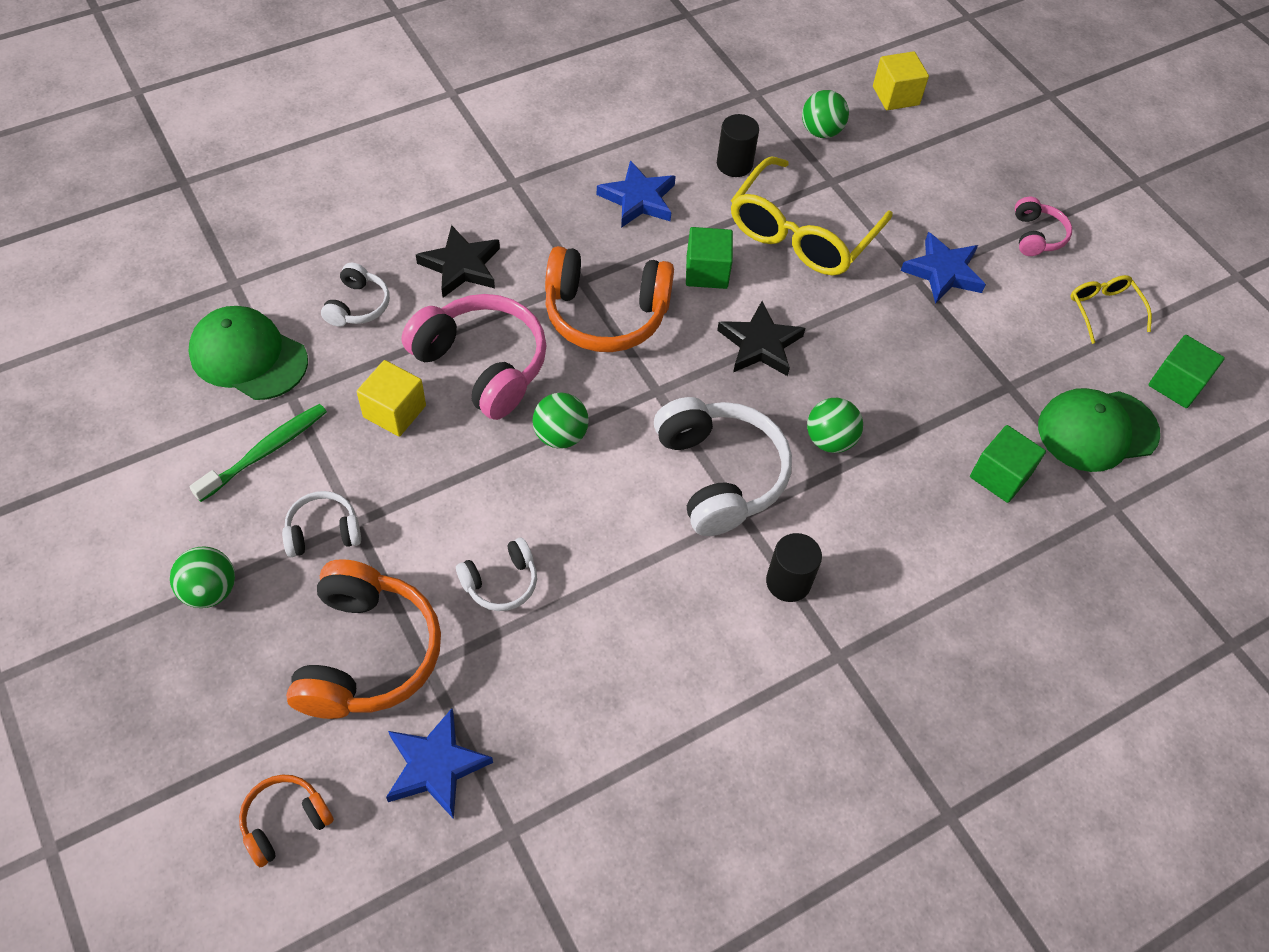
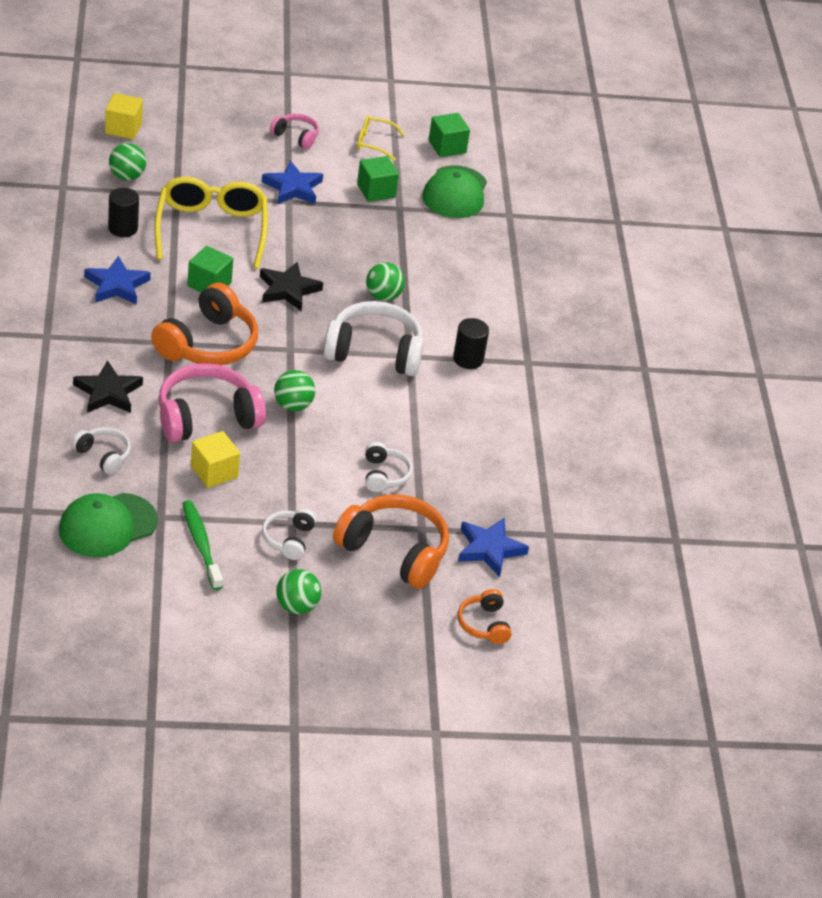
camera: 65 degrees left, 15 degrees down
(801, 234) = (211, 229): yellow glasses -> yellow glasses turned 150 degrees counterclockwise
(1000, 476) = (458, 244): green cube -> green cube (376, 191)

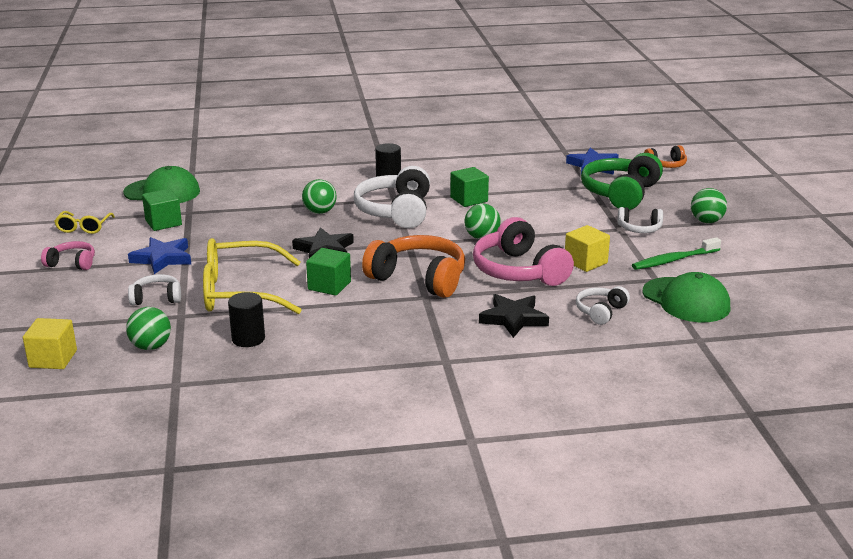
camera: 90 degrees left, 15 degrees down
(117, 285) = (347, 332): blue star -> none
(296, 136) = (72, 263): pink headphones -> pink headphones turned 75 degrees clockwise
(384, 475) = (542, 200): white headphones -> white headphones (156, 298)
(394, 551) = (620, 193): orange headphones -> green headphones
(447, 147) = (90, 198): green cube -> green cube (469, 199)

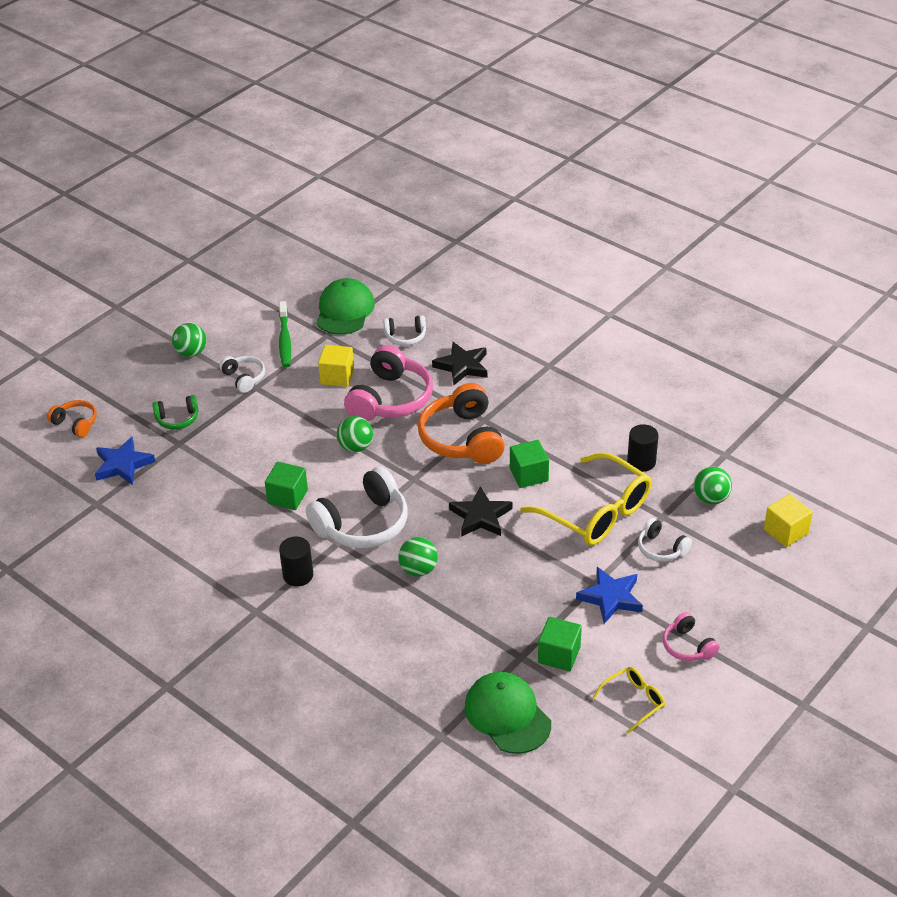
camera: 130 degrees left, 15 degrees up
(620, 193) = (177, 419): green headphones -> green headphones, size x0.52
(674, 260) = (285, 340): green toothbrush -> green toothbrush turned 60 degrees clockwise

